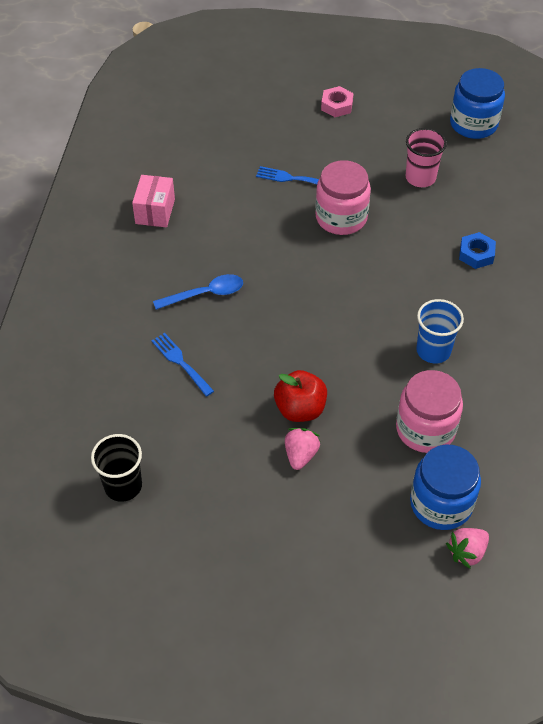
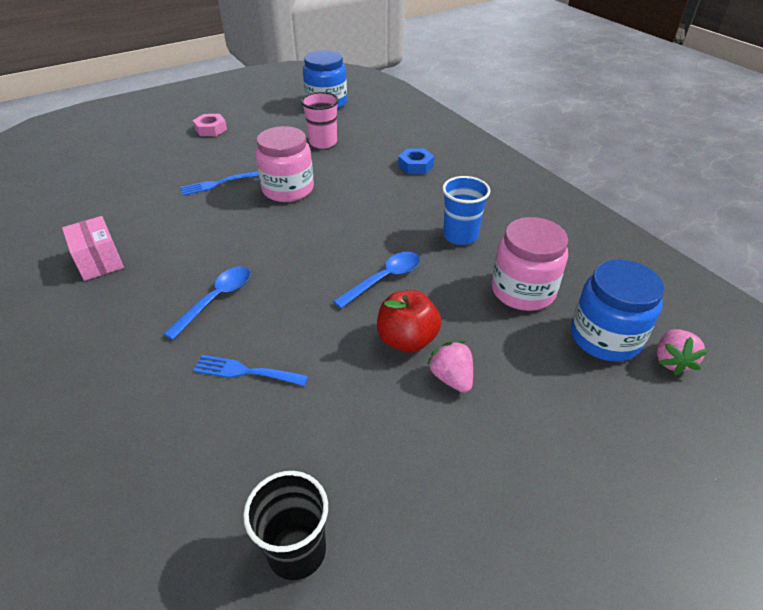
camera: 40 degrees left, 10 degrees down
(333, 351) = (384, 279): none -> blue spoon

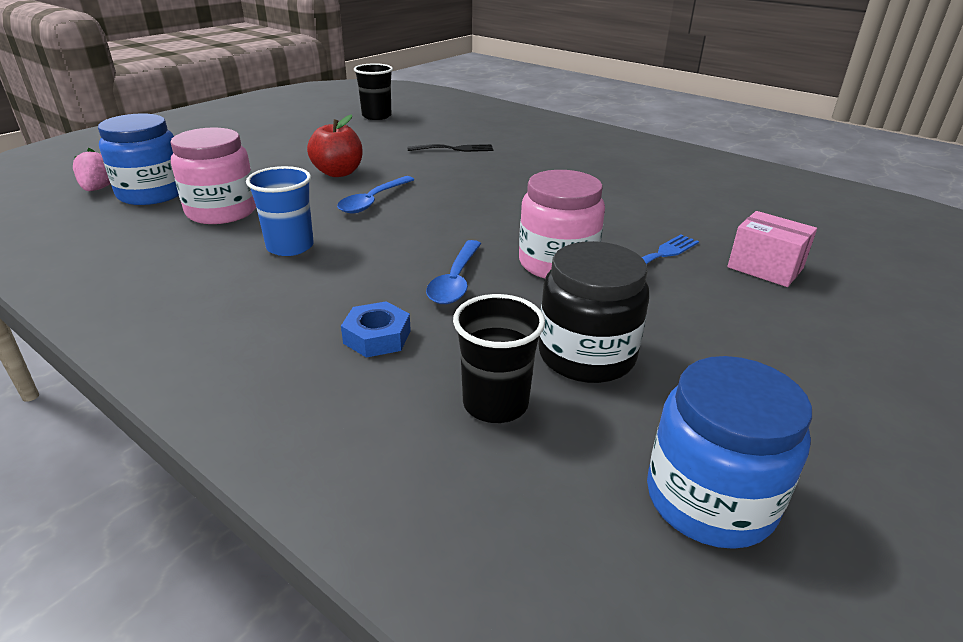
camera: 160 degrees right, 10 degrees down
(99, 261) = (657, 178): pink box -> pink box (765, 268)
(211, 129) = (829, 343): pink nut -> none
(216, 299) = (519, 172): blue spoon -> blue spoon (455, 281)
(246, 371) = (454, 149): blue fork -> black fork
(323, 142) = (586, 355): pink cup -> black jar
(376, 134) = (495, 403): none -> black cup
(451, 378) = (299, 162): pink strawberry -> none

